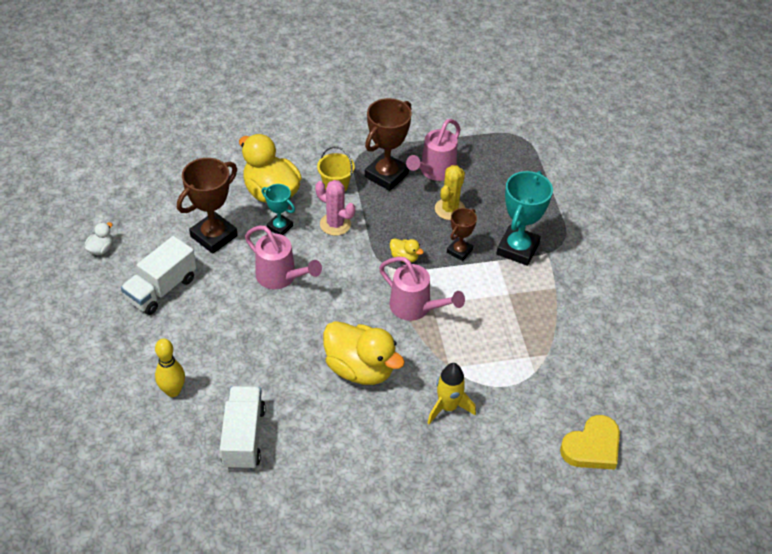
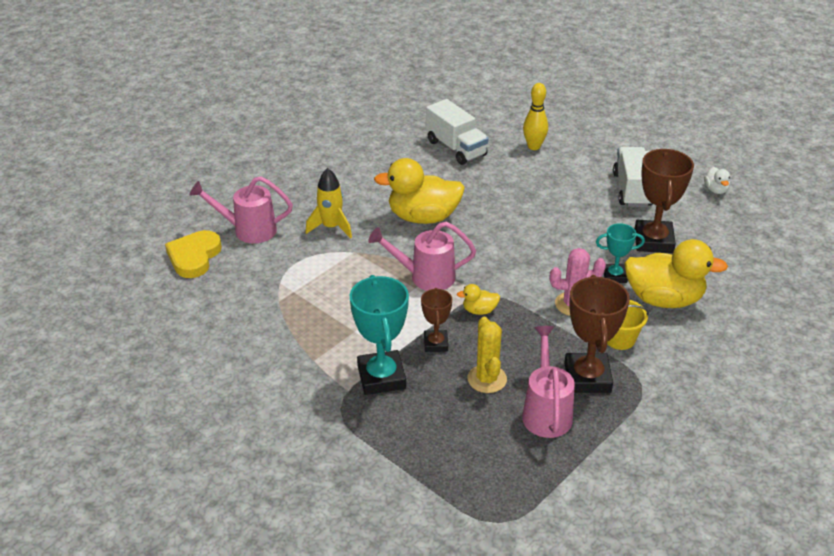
camera: 145 degrees right, 10 degrees down
(280, 277) = (560, 241): pink watering can -> pink watering can (248, 230)

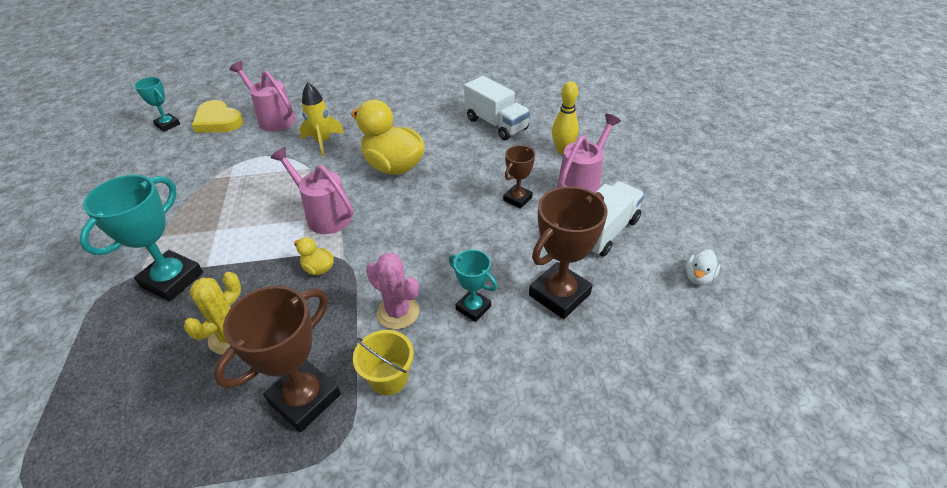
camera: 40 degrees right, 5 degrees up
(145, 284) = (168, 125): none -> turquoise trophy
(194, 257) = (218, 121): yellow heart -> yellow heart turned 105 degrees counterclockwise
(436, 343) = (247, 276): brown trophy -> brown trophy (517, 199)
(456, 148) = (496, 124): white truck -> white truck turned 45 degrees counterclockwise
(546, 411) = (223, 407): pink watering can -> pink watering can (582, 184)
(664, 299) = (488, 364): yellow duck -> none

